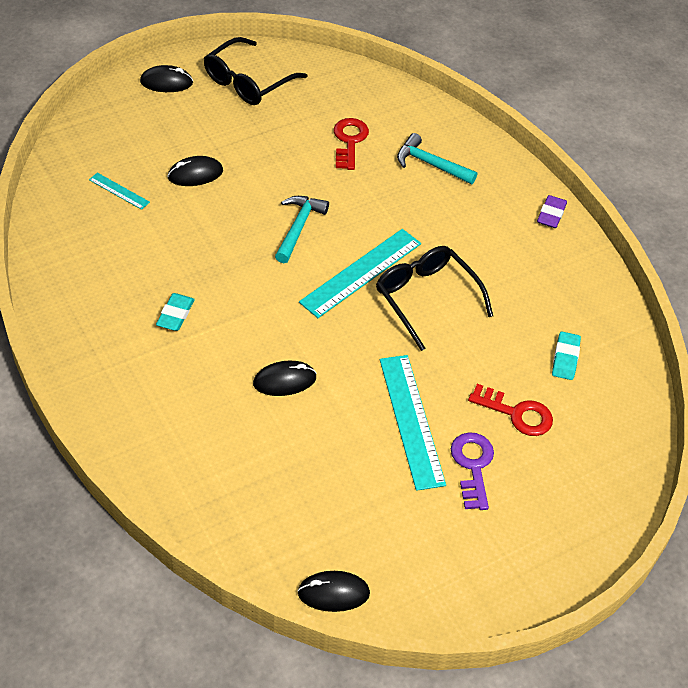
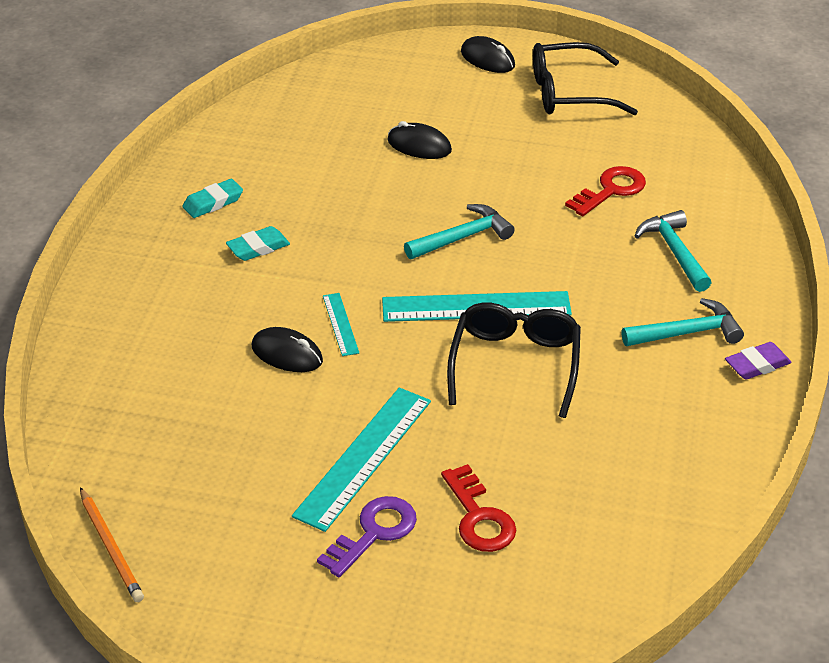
camera: 45 degrees right, 10 degrees down
(119, 191) = (332, 126): turquoise ruler -> turquoise ruler (340, 324)
(333, 593) = (111, 547): black mouse -> orange pencil
(494, 216) = (687, 333): none -> turquoise hammer
(565, 358) = (598, 501): turquoise eraser -> turquoise eraser (213, 202)

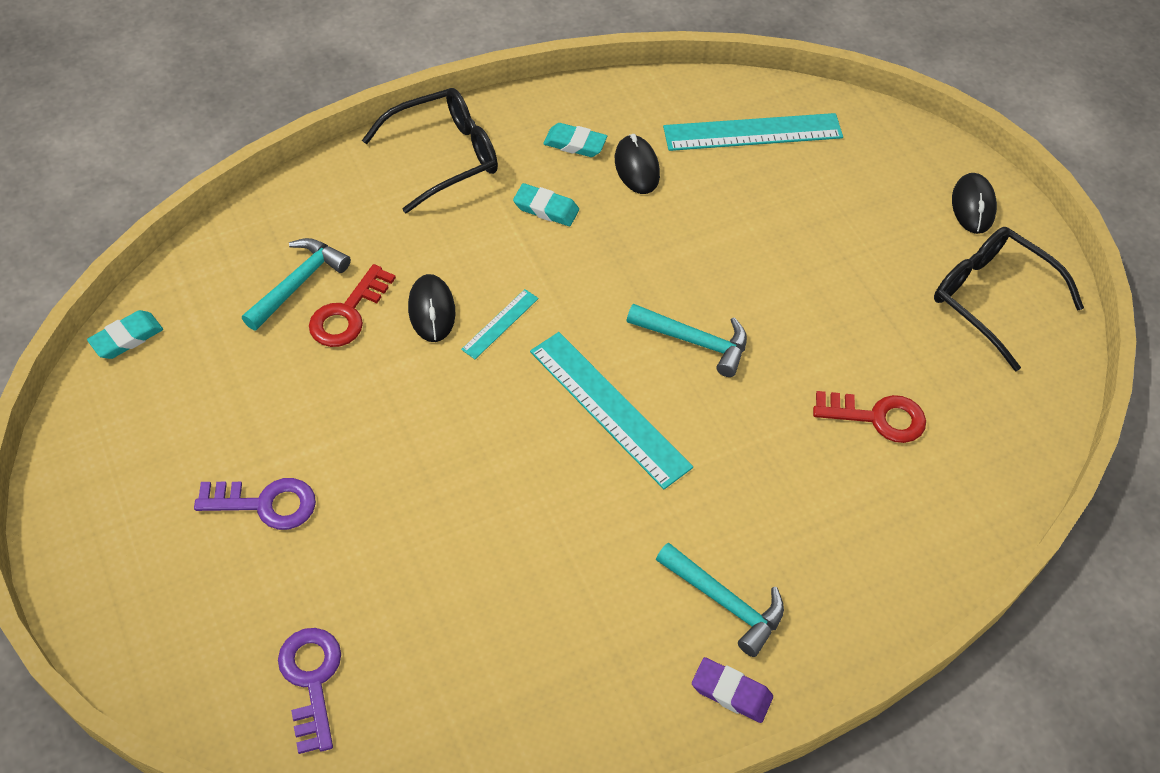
camera: 50 degrees right, 15 degrees up
(111, 547) = (127, 338): orange pencil -> turquoise eraser
(363, 457) = (349, 441): turquoise ruler -> turquoise ruler (753, 132)
(419, 146) = (791, 233): black mouse -> black mouse (636, 167)
(479, 517) = (340, 571): red key -> red key (348, 313)
(515, 364) = (558, 484): black glasses -> black glasses (445, 156)
(560, 576) = (311, 680): none -> purple key
(675, 252) = (836, 524): turquoise hammer -> turquoise hammer (298, 283)

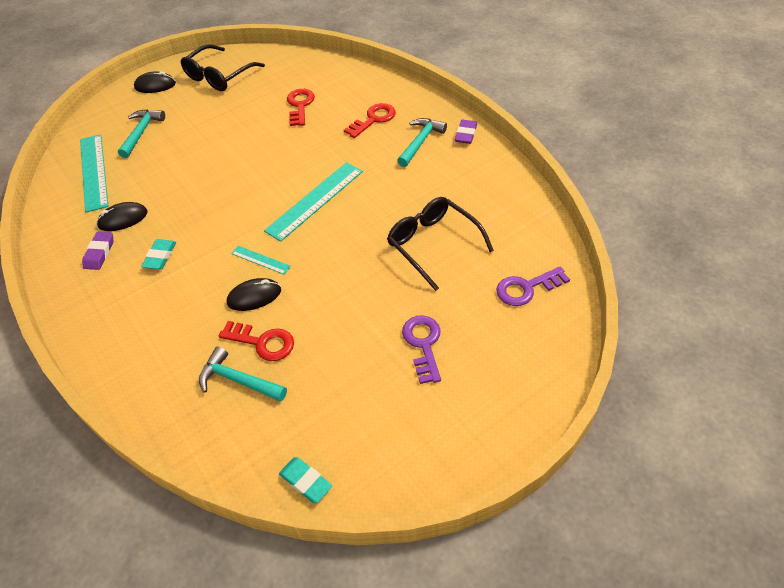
camera: 95 degrees left, 5 degrees down
(445, 156) = (108, 323): black glasses -> black glasses (433, 244)
(575, 144) = (99, 253): turquoise eraser -> purple eraser
(694, 341) = (262, 174): turquoise hammer -> turquoise hammer (141, 133)
(811, 534) = (373, 119): none -> red key

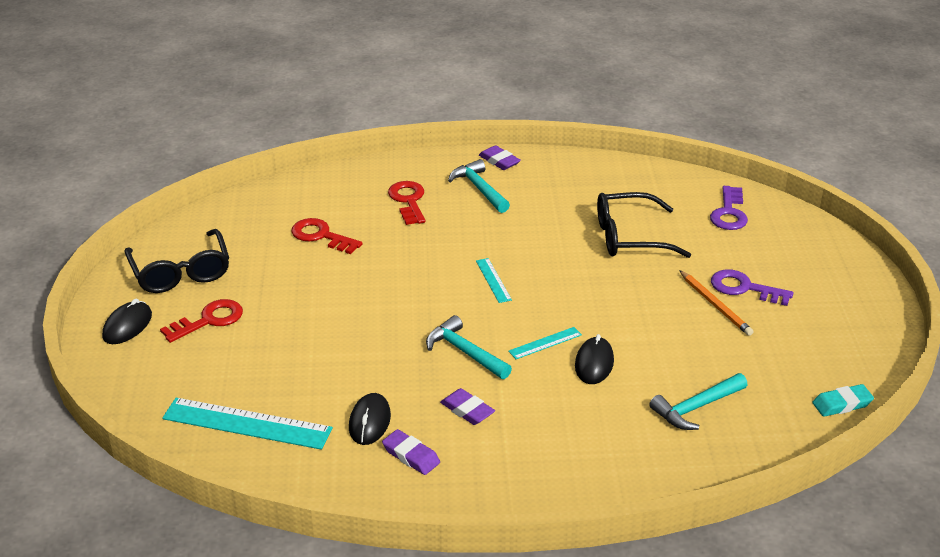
camera: 60 degrees left, 15 degrees down
(141, 133) = (216, 364): turquoise hammer -> turquoise hammer (465, 352)
(160, 256) = (467, 410): turquoise eraser -> purple eraser
(262, 342) = (661, 377): red key -> red key (209, 320)
(315, 200) = (493, 280): turquoise ruler -> turquoise ruler, size x0.49
(383, 335) = (715, 305): none -> orange pencil

